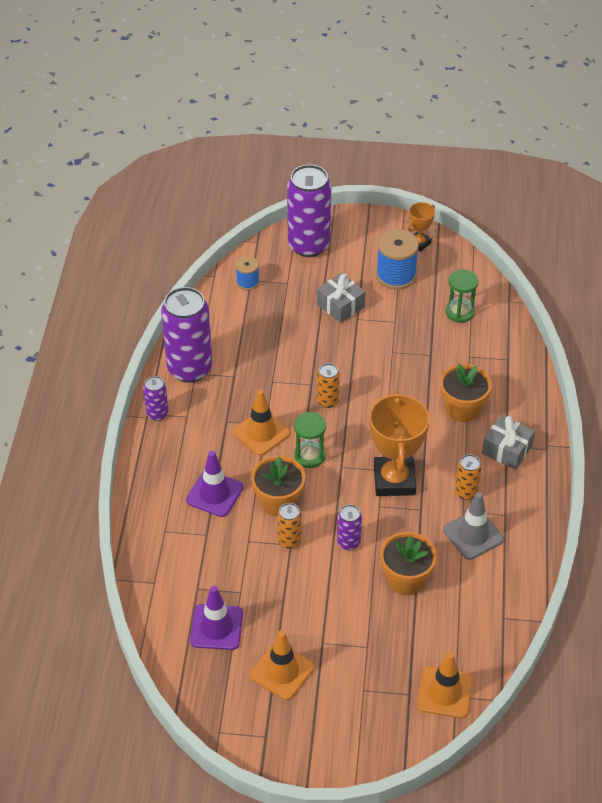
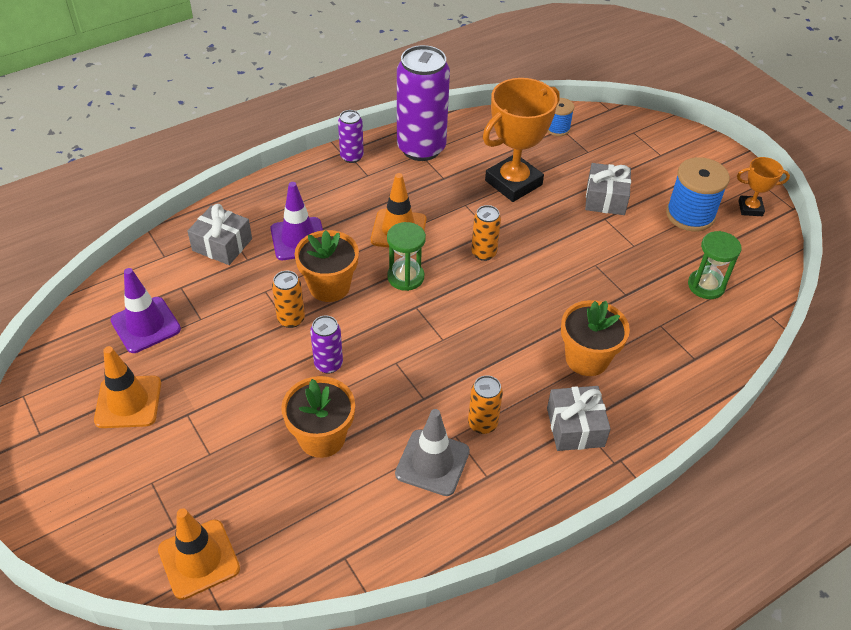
camera: 50 degrees right, 0 degrees up
(176, 541) = (222, 245): none -> grey gift
(308, 245) = (647, 140): purple can -> none
(394, 480) = (439, 356): orange trophy -> orange trophy (513, 183)

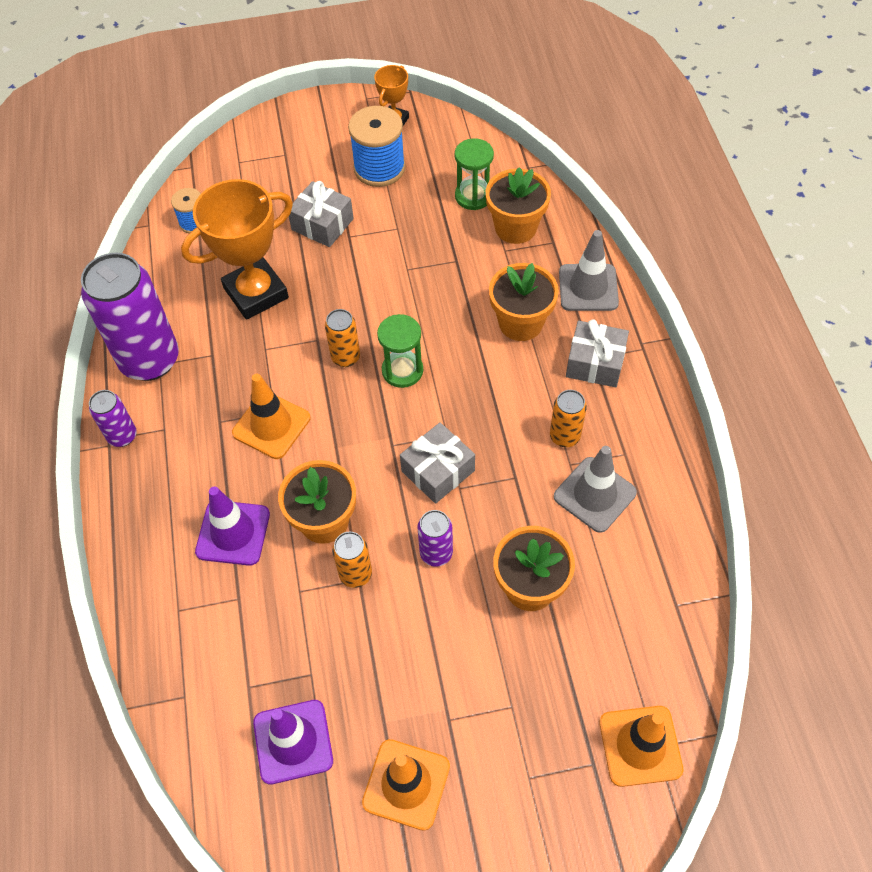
camera: 65 degrees left, 10 degrees up
(222, 245) = (199, 621): grey gift -> grey gift (438, 471)
(405, 277) = (345, 441): green hourglass -> green hourglass (402, 370)
(513, 183) = (256, 293): orange trophy -> orange trophy turned 75 degrees clockwise
(659, 399) = (588, 288): none -> grey traffic cone
(692, 326) = (515, 227): none -> orange flower pot

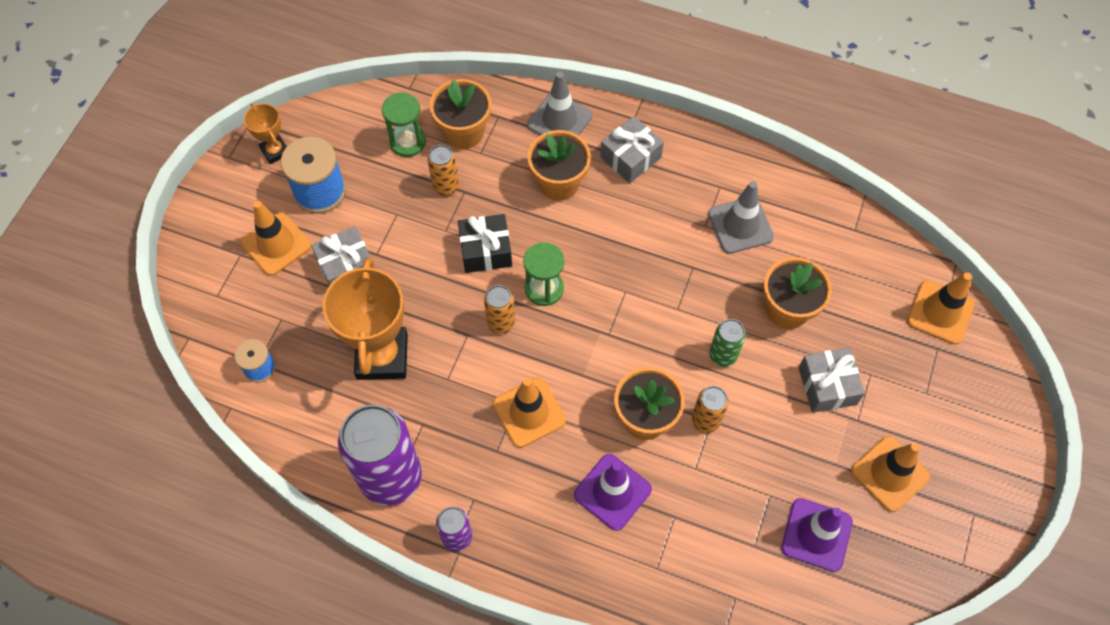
camera: 60 degrees left, 5 degrees up
(310, 170) = (276, 244): none -> orange traffic cone
(409, 307) = (485, 250): none -> black gift
(436, 553) = (722, 355): purple can -> green can
(438, 471) = (653, 315): grey gift -> grey gift (827, 386)
(564, 436) = (680, 215): orange can -> orange can (445, 186)

